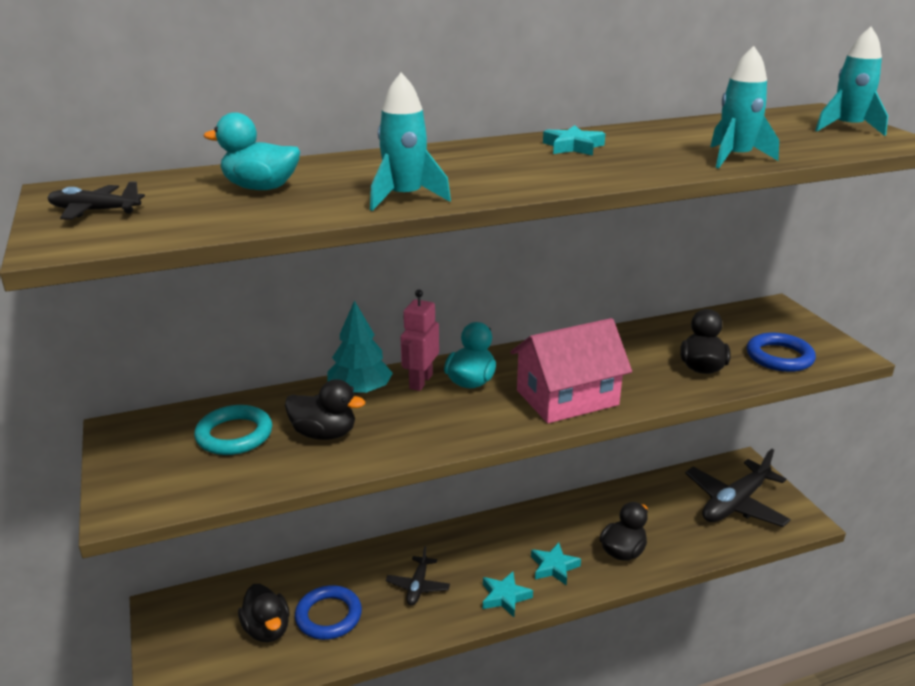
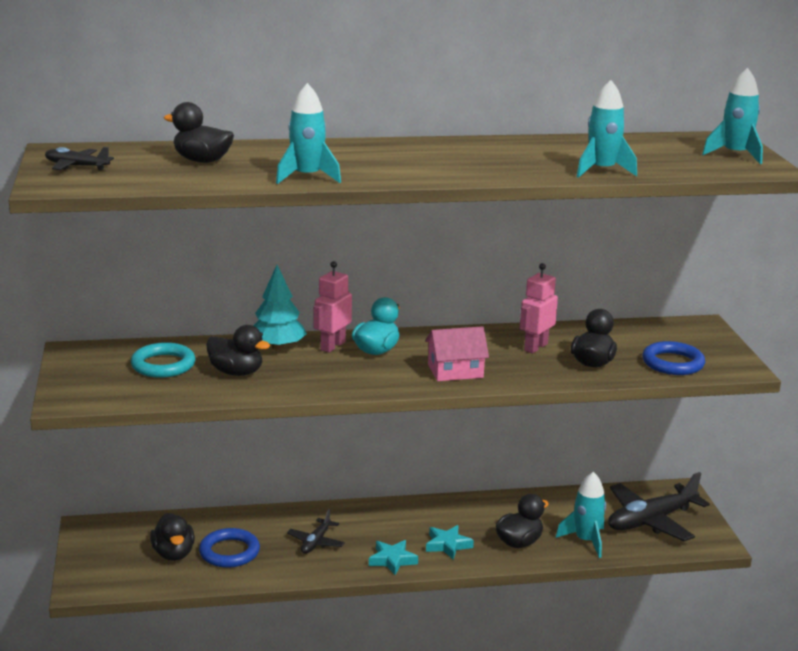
camera: 10 degrees right, 5 degrees down
(260, 188) = (202, 161): turquoise duck -> black duck
(567, 397) = (455, 371): pink house -> pink house, size x0.66
(573, 147) = (473, 150): turquoise star -> none
(633, 355) = (535, 347): none -> pink robot
(685, 538) = (586, 541): none -> turquoise rocket

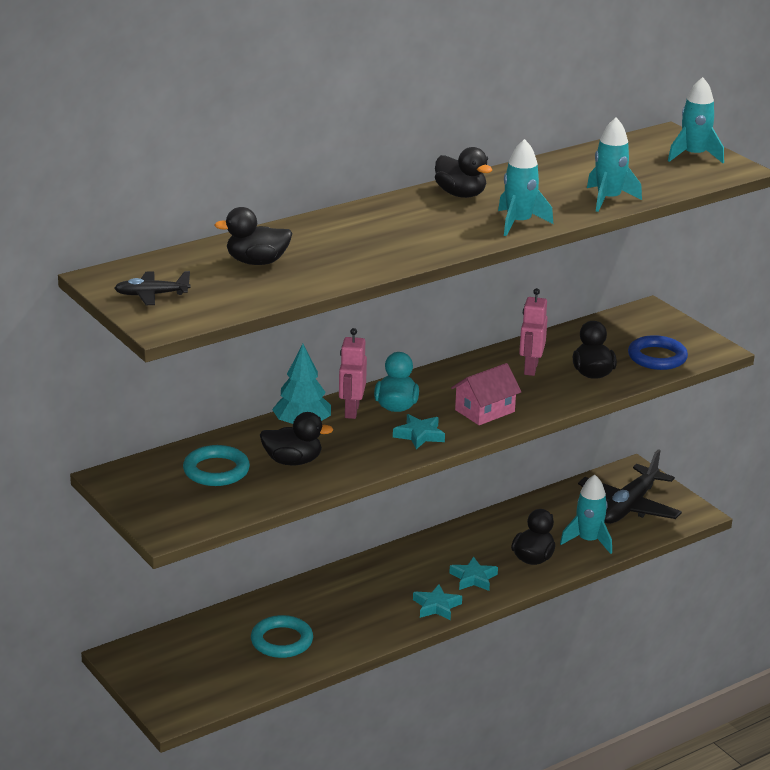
camera: 25 degrees left, 5 degrees up
(173, 554) = (230, 657): black duck -> black duck (460, 194)
(229, 552) = (281, 641): blue ring -> turquoise ring
(307, 177) = (375, 262): turquoise rocket -> turquoise rocket (519, 223)
(316, 542) = (353, 609): black plane -> none
(372, 377) = (419, 435): none -> turquoise star

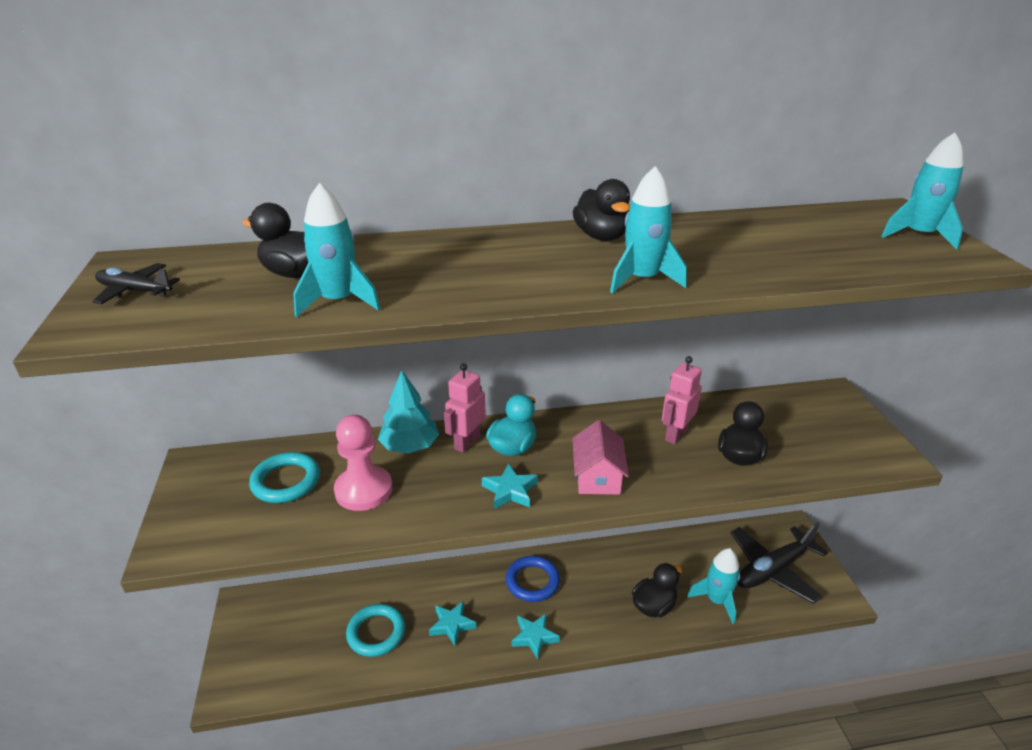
camera: 25 degrees right, 5 degrees up
(293, 461) = (363, 490): black duck -> pink pawn
(473, 578) = (586, 613): turquoise star -> turquoise star (452, 625)
(484, 411) = (597, 476): pink house -> pink house turned 75 degrees counterclockwise
(608, 199) = (779, 269): turquoise rocket -> turquoise rocket (338, 301)
(657, 357) = (822, 453): blue ring -> blue ring (532, 581)

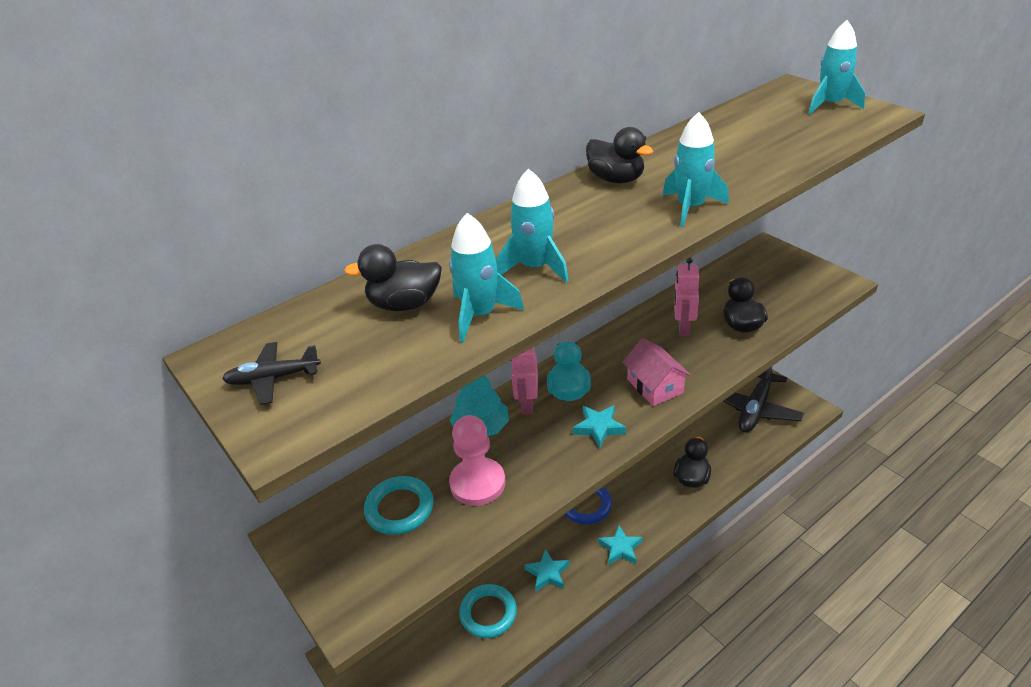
camera: 25 degrees left, 5 degrees up
(716, 600) = (732, 451): turquoise rocket -> turquoise rocket (535, 267)

